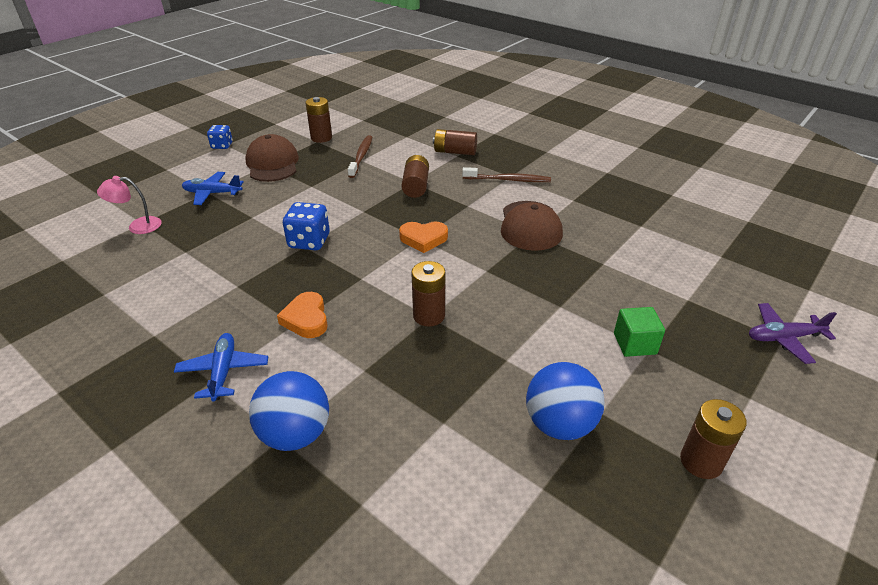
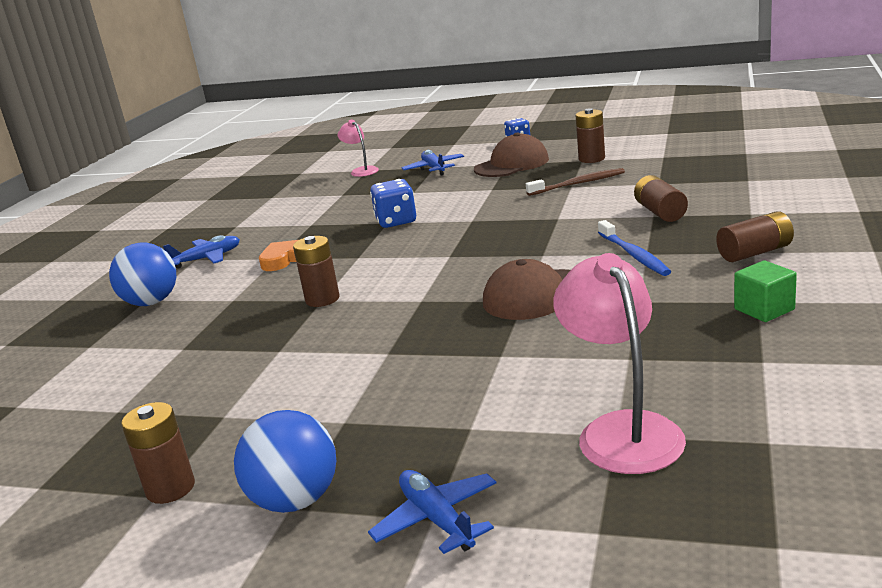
camera: 70 degrees right, 15 degrees down
(416, 186) = (551, 222): brown battery -> brown battery (755, 253)
(423, 239) = (449, 258): orange heart -> none
(508, 180) = (633, 255): brown toothbrush -> blue toothbrush
(559, 424) = (198, 399): blue ball -> blue ball (295, 500)
(634, 344) = (348, 410): green cube -> green cube (764, 309)
(717, 252) = (622, 430): none -> pink lamp
(783, 338) = (437, 519): purple plane -> blue plane

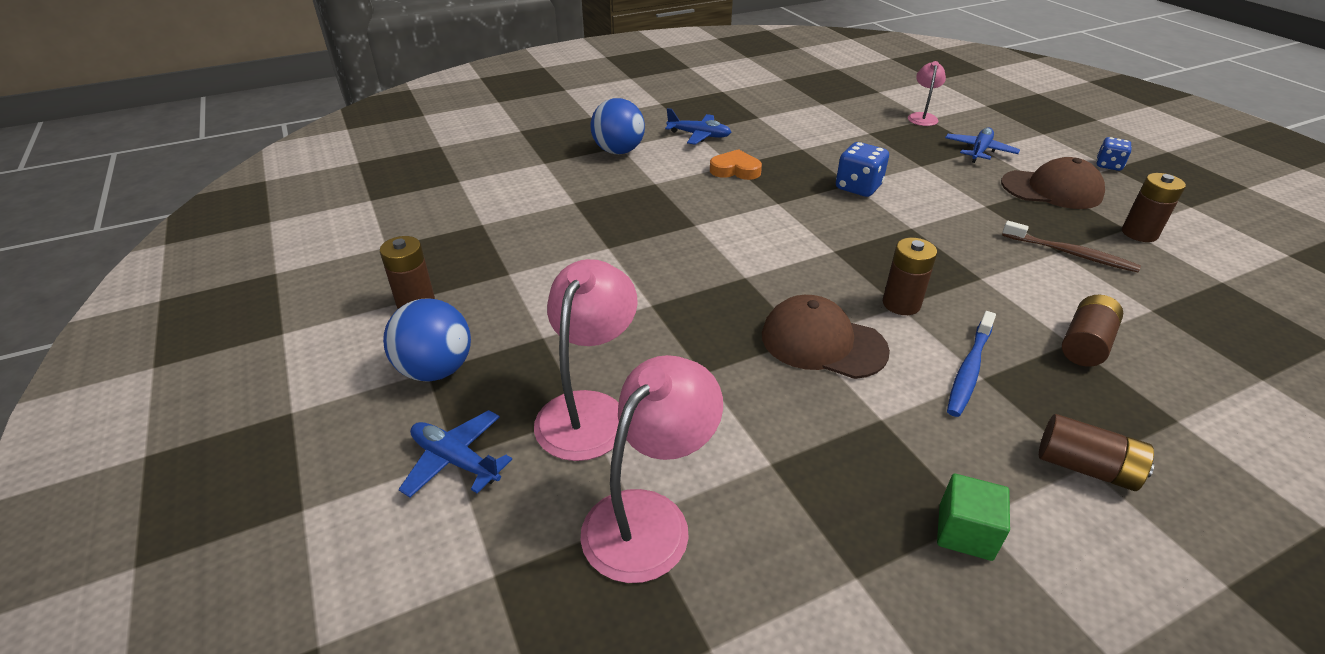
camera: 45 degrees right, 15 degrees up
(322, 299) = (696, 224): brown battery -> brown battery (901, 304)
(437, 519) = (455, 460): blue plane -> blue plane turned 75 degrees counterclockwise
(469, 424) = (589, 410): none -> pink lamp

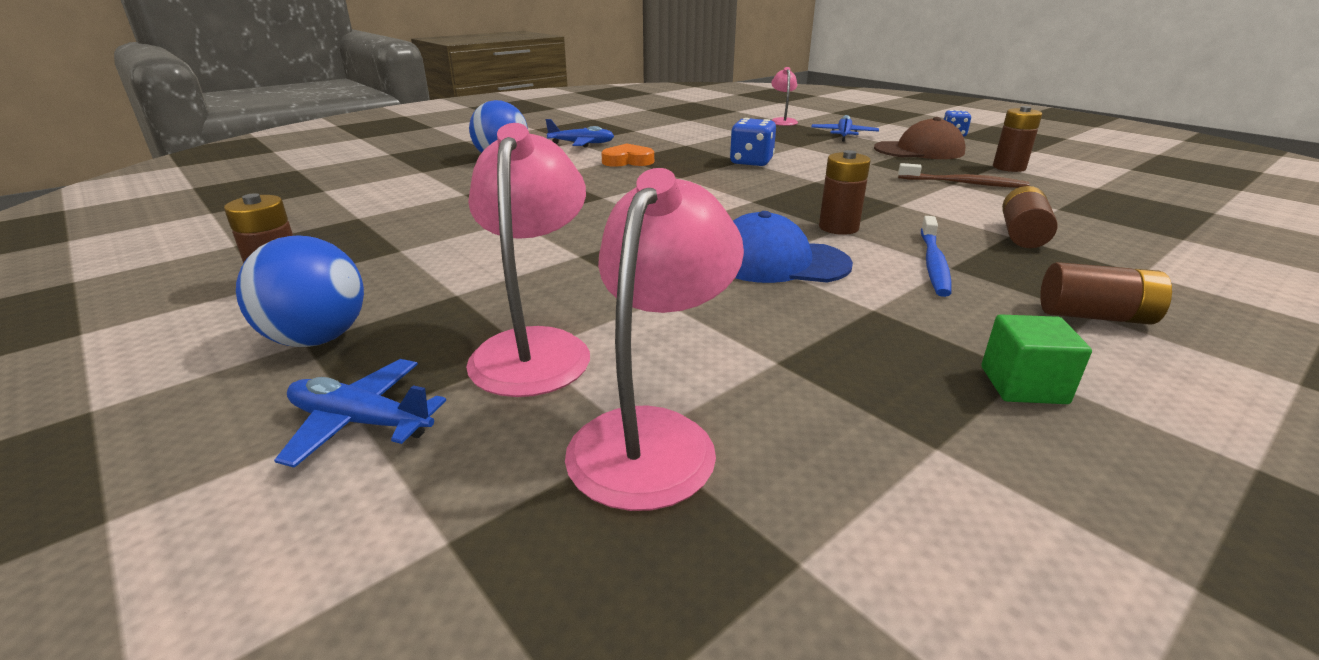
camera: 15 degrees left, 10 degrees down
(822, 343) = (778, 262): brown cap -> blue cap

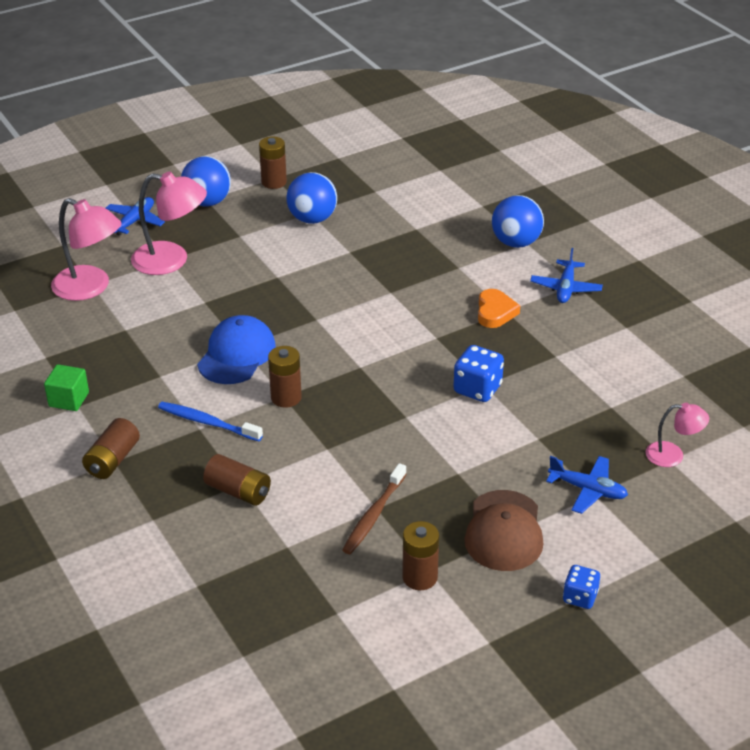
camera: 100 degrees right, 10 degrees up
(420, 247) = (312, 219): none -> blue ball

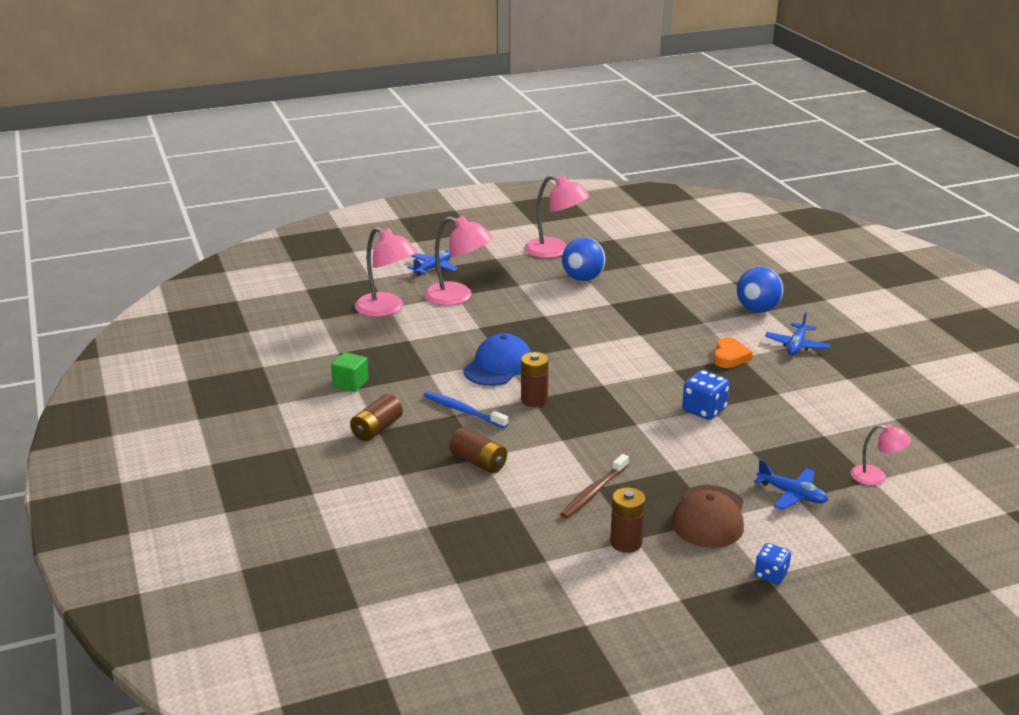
camera: 10 degrees right, 10 degrees down
(207, 202) = (497, 260): blue ball -> none
(274, 182) = (555, 251): brown battery -> pink lamp

